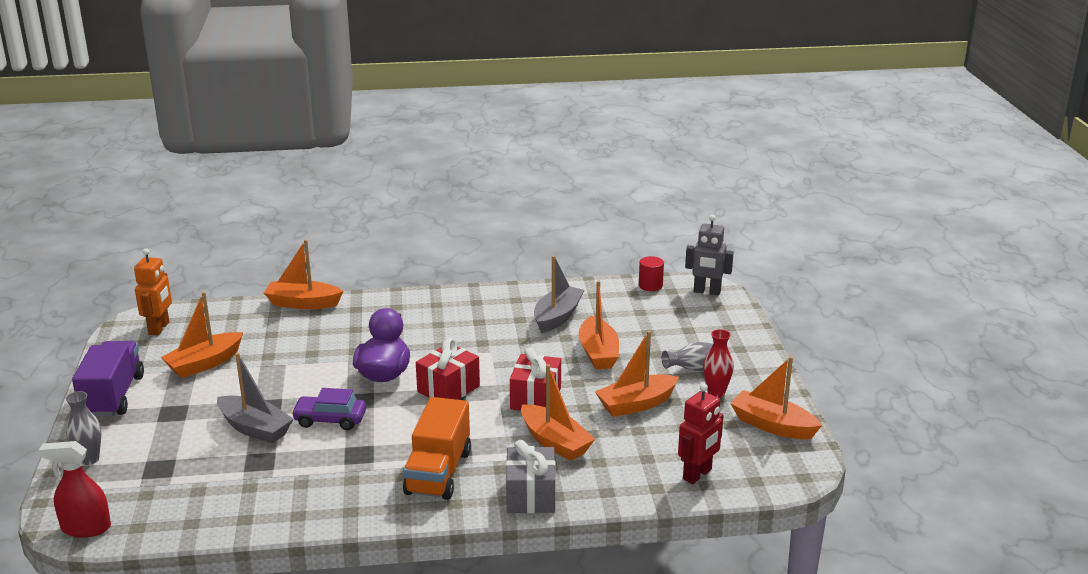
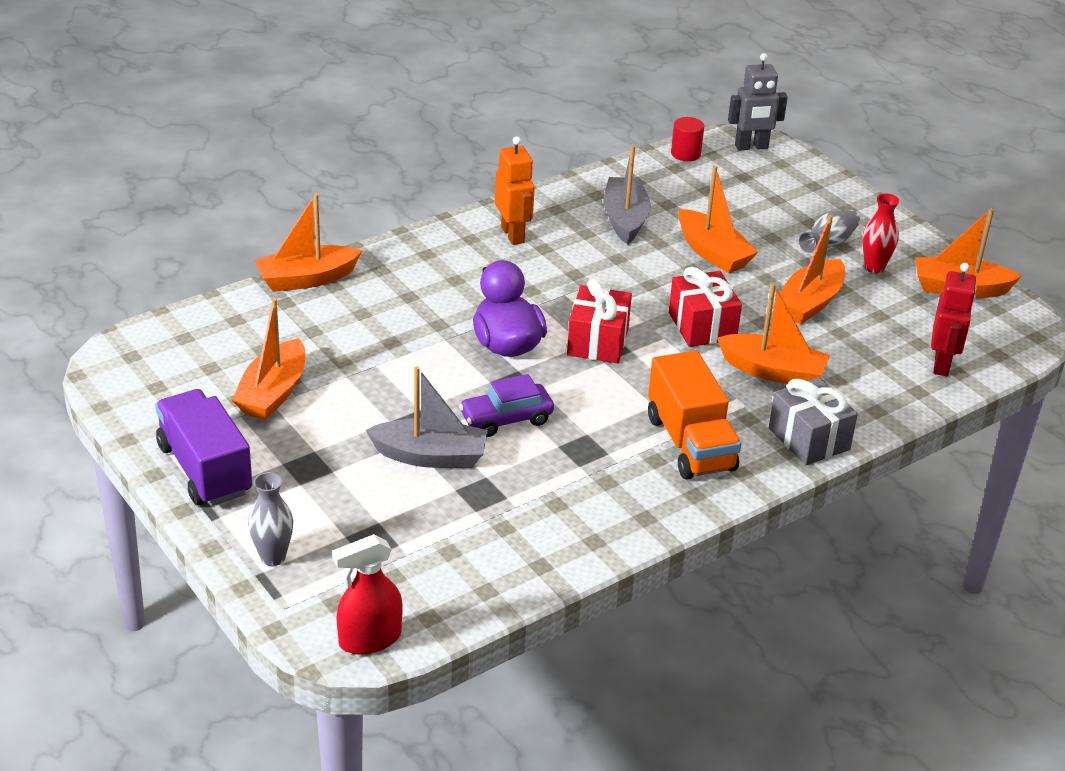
camera: 30 degrees left, 10 degrees up
(159, 328) = (157, 362): orange robot -> orange robot (513, 235)

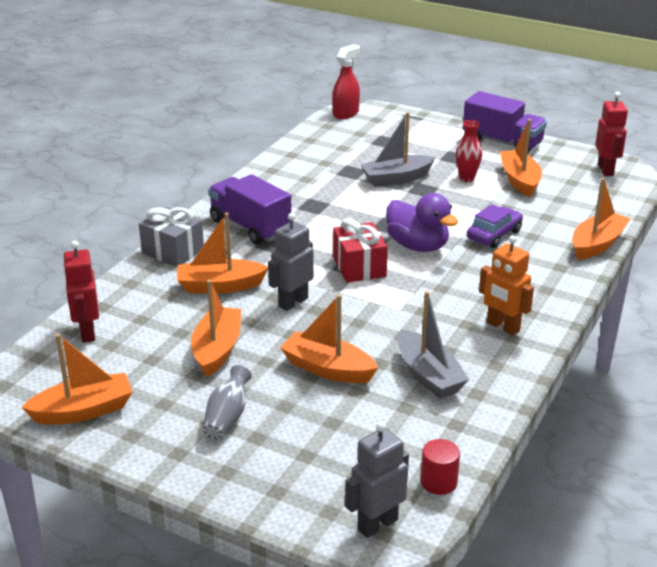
camera: 155 degrees right, 5 degrees down
(140, 369) = (606, 170): none -> red robot
(273, 557) = (423, 124): grey vase -> none
(506, 419) = (373, 207): purple car -> purple car (494, 235)
(690, 443) = (250, 227): orange truck -> purple truck
(702, 326) = (293, 302): red gift -> grey robot
(874, 268) = (173, 405): red vase -> red vase (467, 178)

